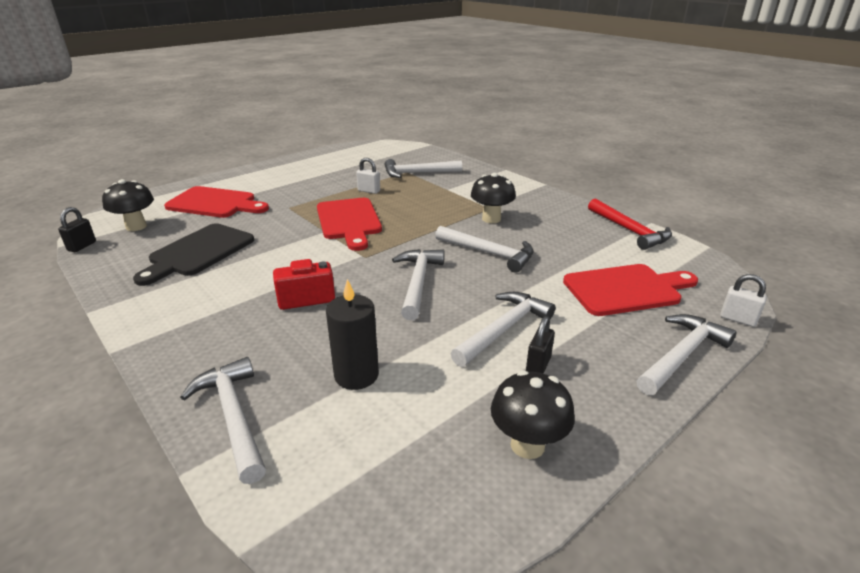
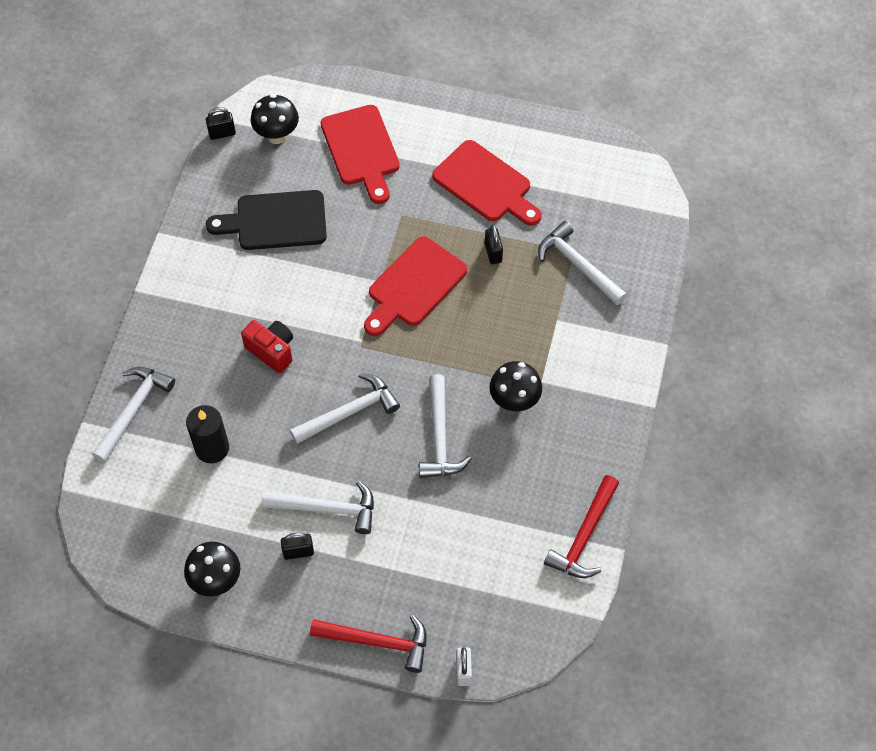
camera: 55 degrees right, 30 degrees up
(369, 191) = (493, 253): white padlock -> black padlock
(626, 289) = (454, 572): red cutting board -> red cutting board (485, 184)
(681, 355) = (377, 641): white hammer -> red hammer

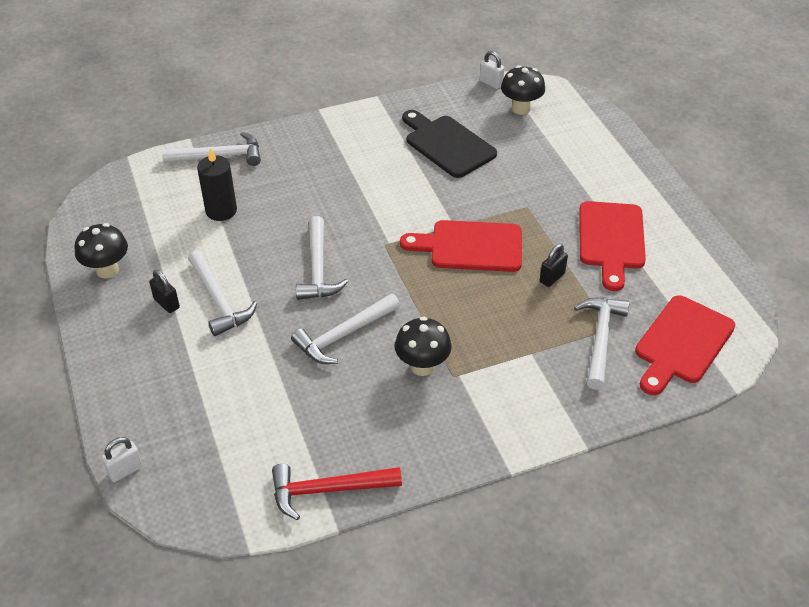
camera: 55 degrees right, 15 degrees down
(222, 133) = (491, 83): black padlock -> white padlock
(272, 351) = (333, 199): red camera -> none
(349, 412) = (318, 268): white hammer -> white hammer turned 60 degrees clockwise
(361, 150) = (560, 156): red cutting board -> red cutting board (682, 343)
(377, 641) = (116, 395): red hammer -> none

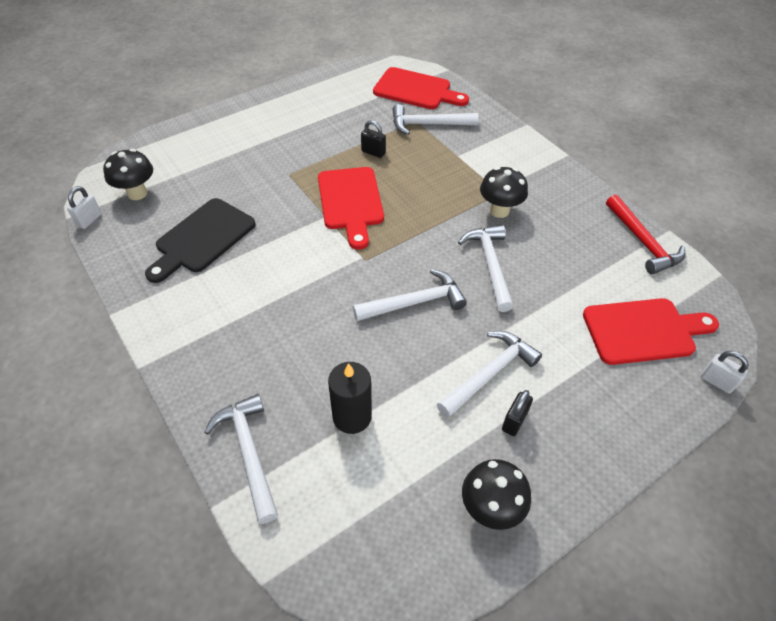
camera: 105 degrees left, 5 degrees up
(344, 335) = (490, 265): white hammer -> white hammer turned 135 degrees counterclockwise
(611, 239) = (319, 125): red cutting board -> red cutting board (643, 330)

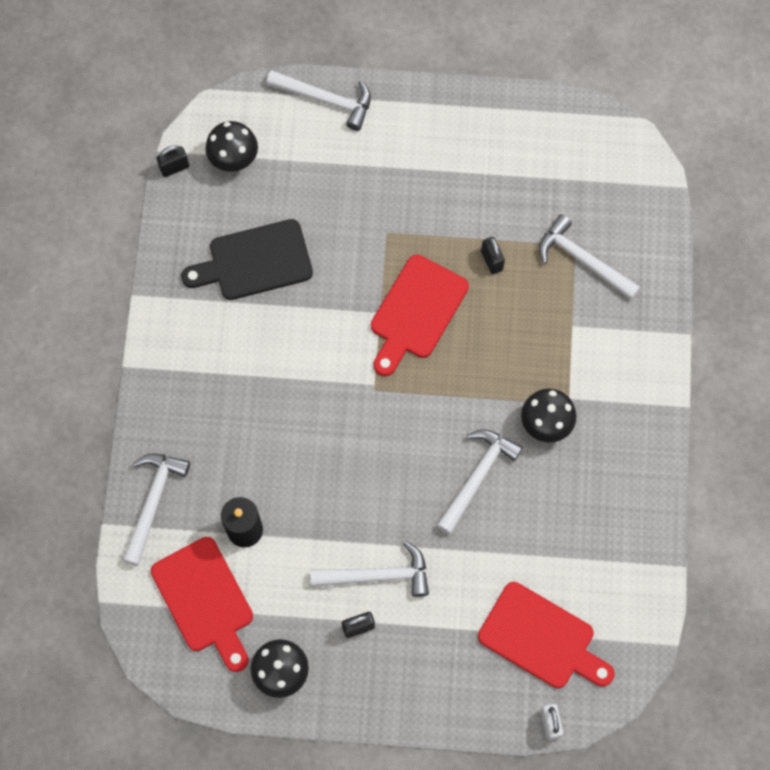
camera: 40 degrees right, 20 degrees up
(89, 220) = (174, 167): white padlock -> black padlock
(414, 302) = (378, 465): white hammer -> white hammer (326, 100)
(416, 90) = (617, 197): red cutting board -> red cutting board (205, 600)
(643, 242) = (644, 559): red hammer -> none

